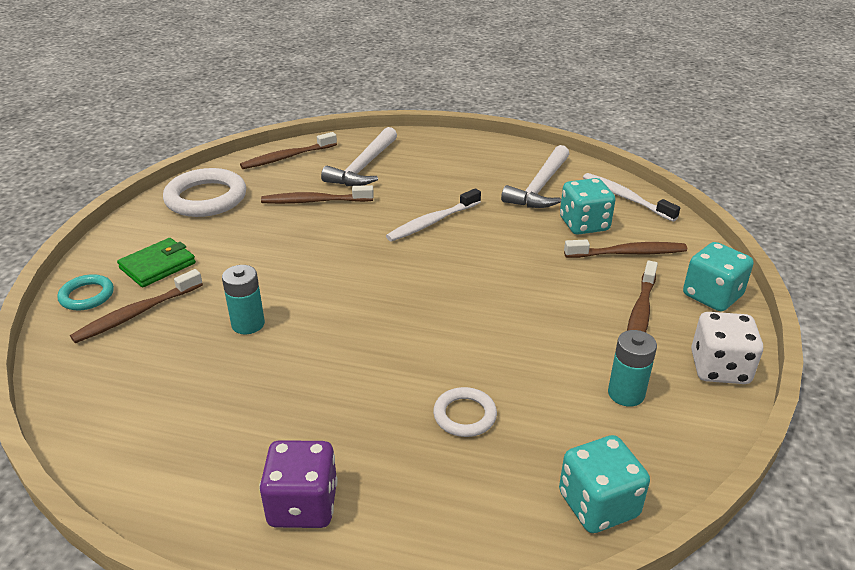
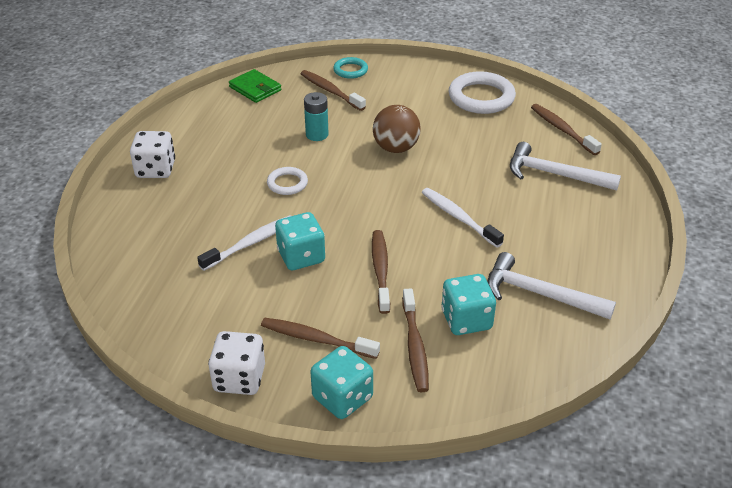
camera: 90 degrees right, 5 degrees up
(157, 265) = (385, 90): green wallet -> green wallet (255, 88)
(296, 259) = (396, 148): none -> brown ball
(303, 505) = (155, 169): purple dice -> white dice
(315, 201) = (485, 150): brown toothbrush -> brown toothbrush (380, 270)
(464, 415) = (212, 231): white ring -> white ring (287, 183)
(598, 505) = (122, 286): turquoise dice -> turquoise dice (301, 256)
(626, 198) = (528, 362): white toothbrush -> white toothbrush (250, 243)
(626, 394) = (219, 315): turquoise battery -> none

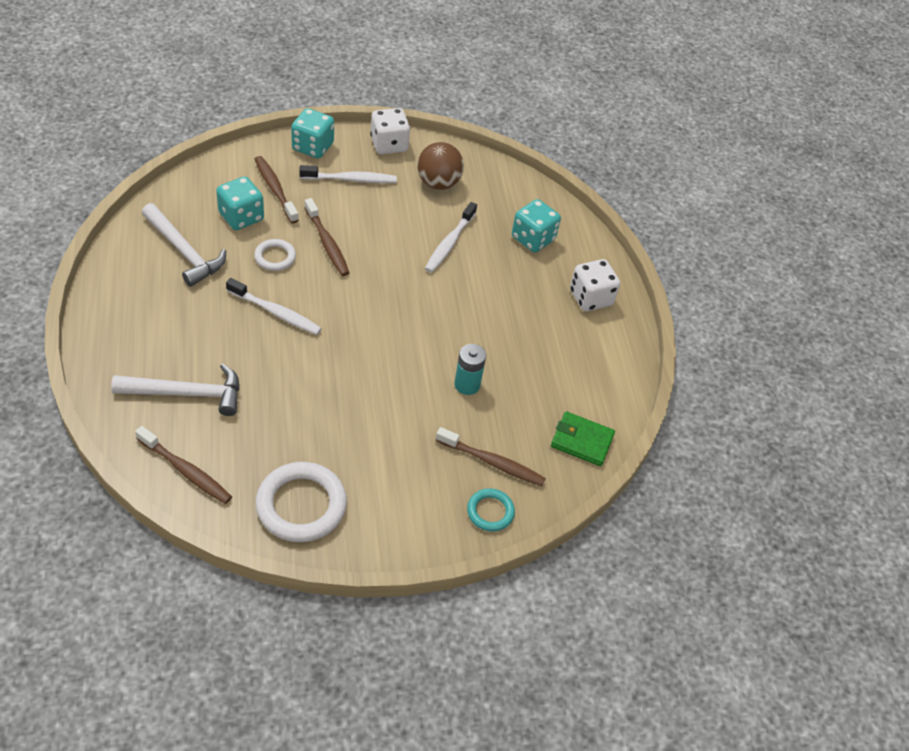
camera: 150 degrees right, 10 degrees up
(287, 183) = (458, 312): white ring -> white ring (275, 257)
(301, 256) = (400, 240): turquoise dice -> turquoise dice (533, 239)
(316, 339) = (350, 179): brown toothbrush -> white toothbrush
(396, 148) = (373, 387): brown ball -> brown ball (438, 183)
(539, 294) = (184, 252): white hammer -> white hammer turned 45 degrees clockwise

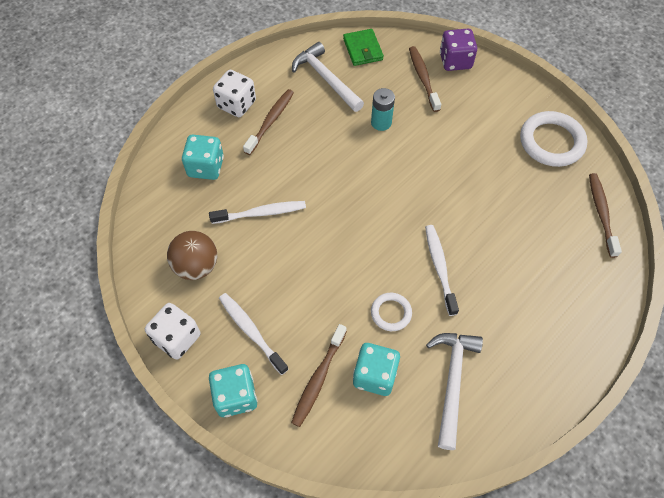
camera: 120 degrees left, 10 degrees up
(187, 393) = (557, 261): white hammer -> white hammer (326, 78)
(327, 243) = (341, 290): brown toothbrush -> brown toothbrush (270, 121)
(490, 512) = (455, 61): turquoise ring -> purple dice

